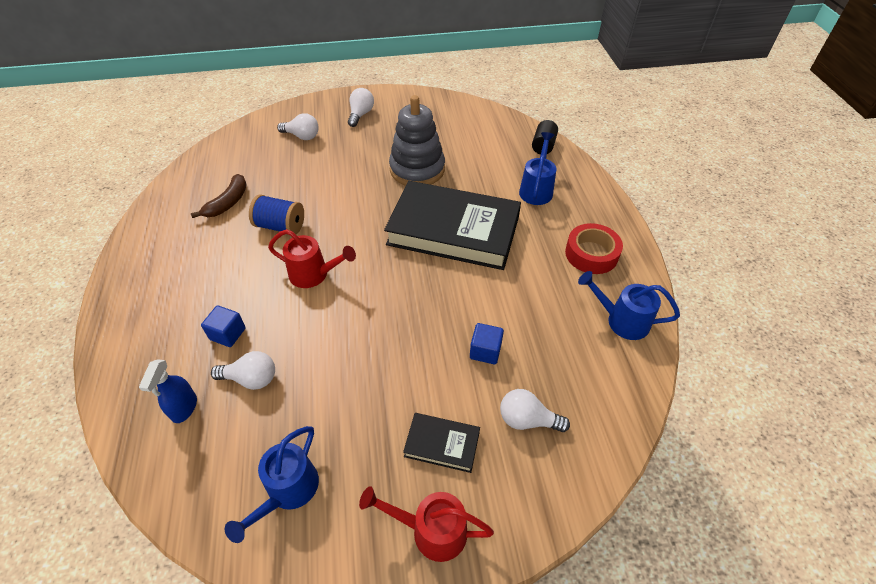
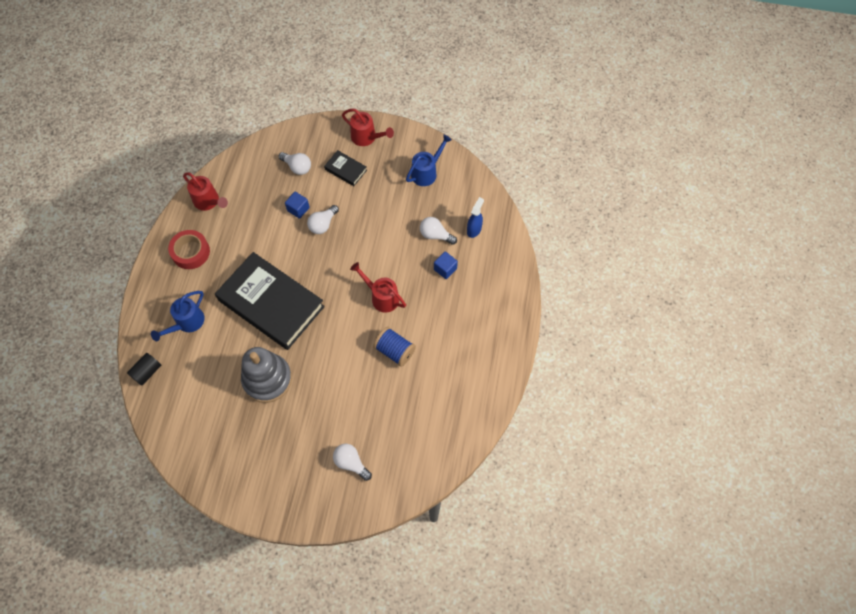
camera: 160 degrees left, 15 degrees up
(228, 203) = (431, 392): brown banana -> none
(360, 114) = (285, 479): white light bulb -> white light bulb (323, 224)
(621, 320) = (209, 202): blue watering can -> red watering can

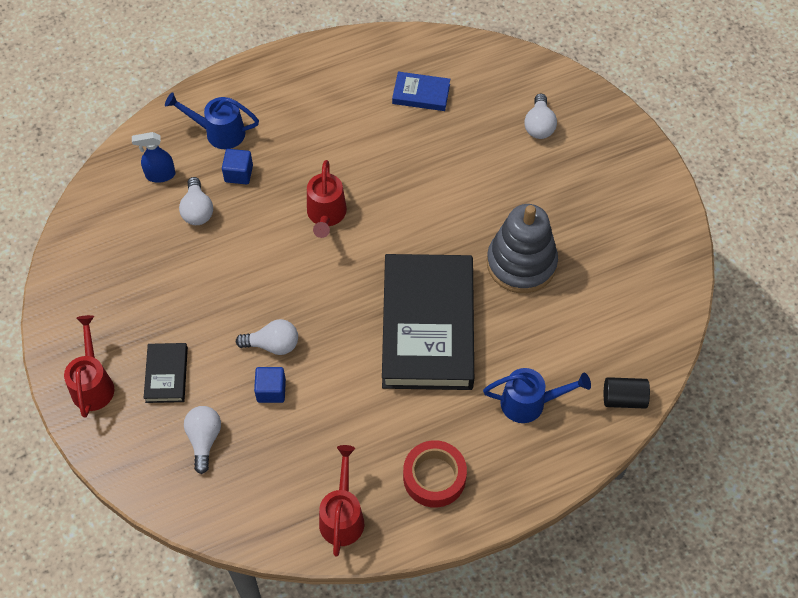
camera: 125 degrees left, 5 degrees down
(394, 351) = (383, 162): blue spool -> none
(427, 172) = (105, 275): blue watering can -> blue watering can (219, 132)
(429, 407) = (421, 94): none -> blue book

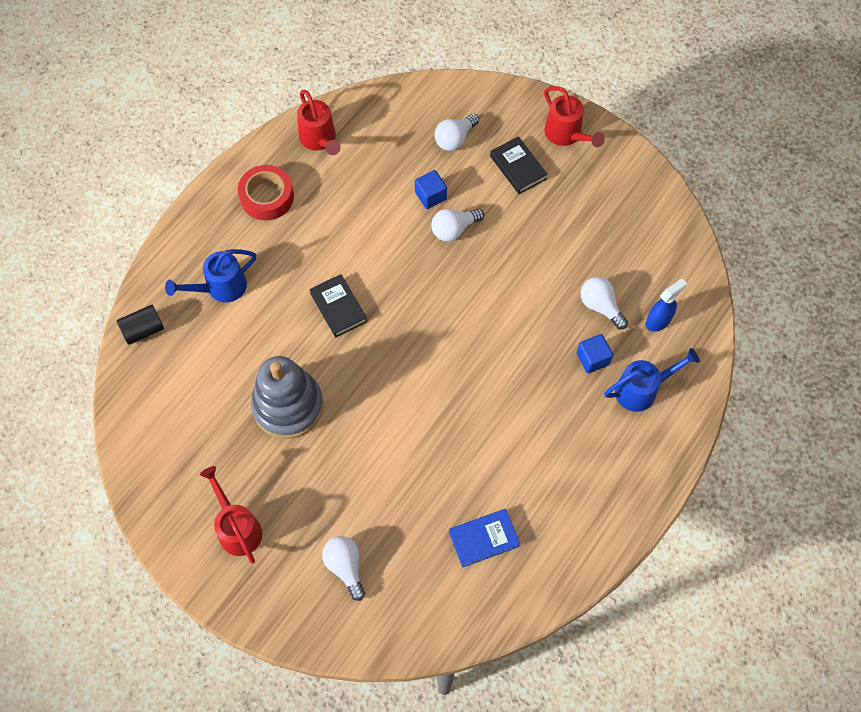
camera: 150 degrees right, 5 degrees up
(204, 439) = (455, 139): white light bulb -> white light bulb turned 75 degrees clockwise
(326, 215) = (488, 360): red watering can -> red watering can (237, 527)
(428, 326) = (338, 307): black book -> black book, size x0.43

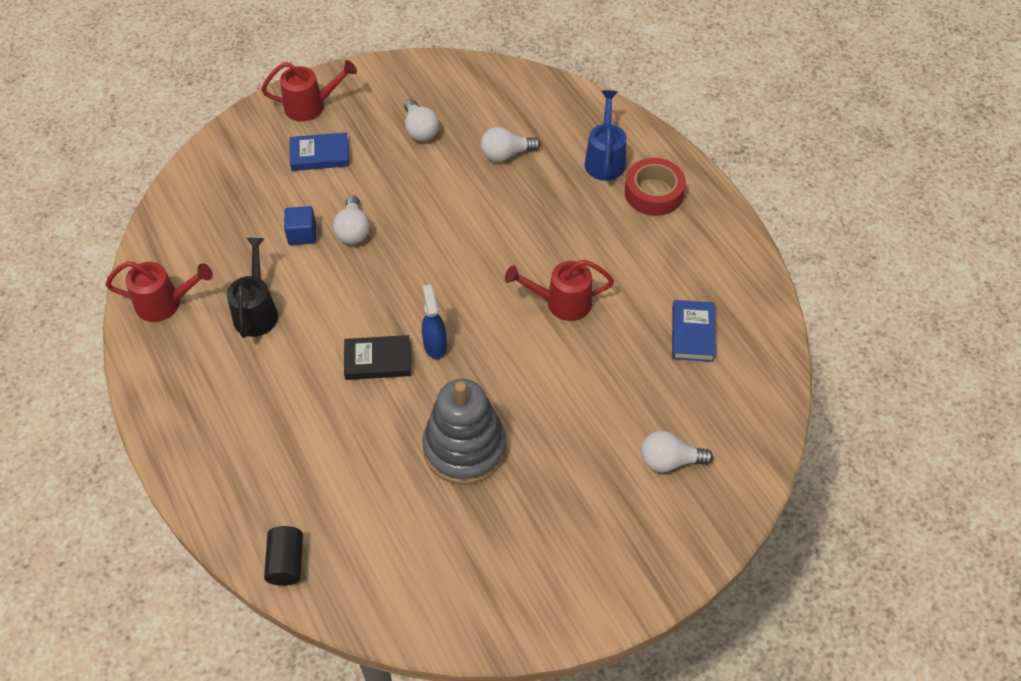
camera: 65 degrees left, 10 degrees down
(220, 288) = (283, 463): blue watering can -> none
(237, 527) = (579, 547): red watering can -> red watering can (561, 302)
(267, 197) = (200, 377): red tape -> red tape (653, 193)
(342, 202) = (256, 311): none -> black watering can
(455, 139) = (251, 190): white light bulb -> white light bulb (420, 130)
(518, 167) = (320, 155): black book -> blue book
(592, 359) = (555, 181): blue cube -> none
(658, 321) = (544, 121): blue spray bottle -> blue spray bottle (435, 345)

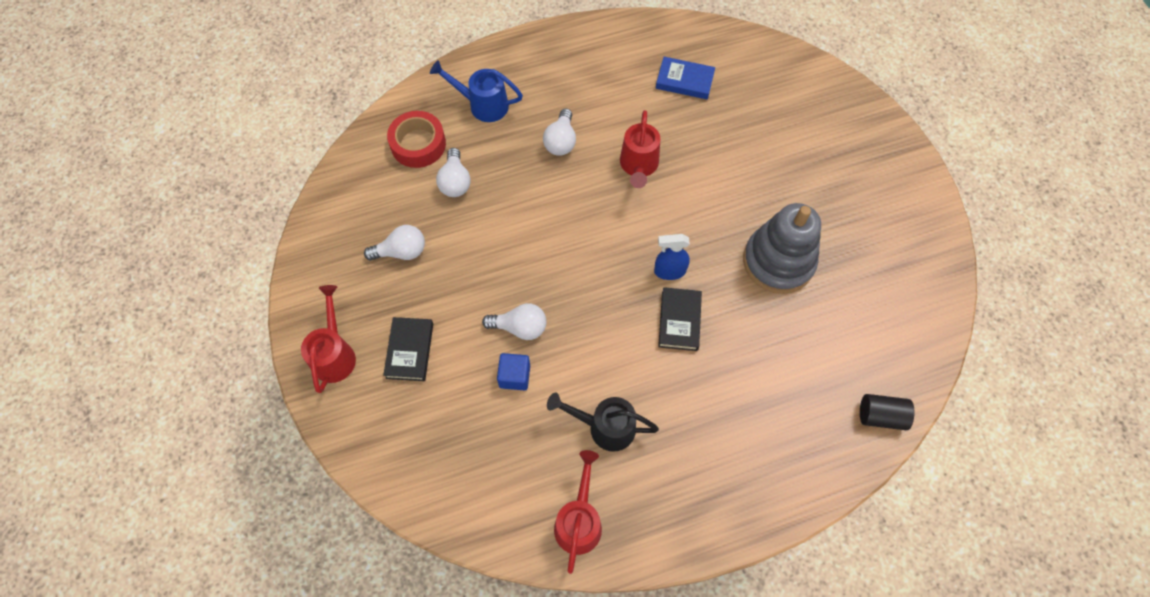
camera: 80 degrees left, 10 degrees up
(320, 155) = (410, 350): blue book -> black book
(653, 193) = (531, 77): red tape -> red tape (418, 144)
(669, 461) = (801, 121): white light bulb -> white light bulb (561, 141)

